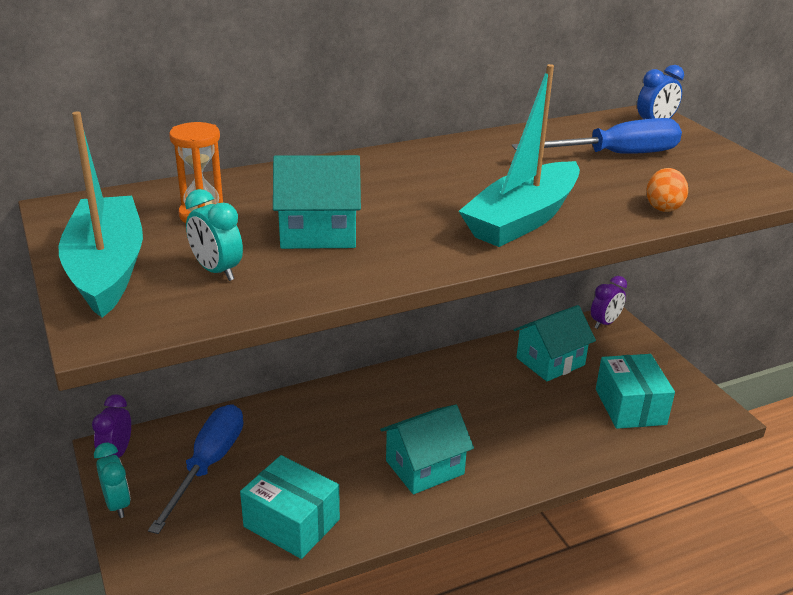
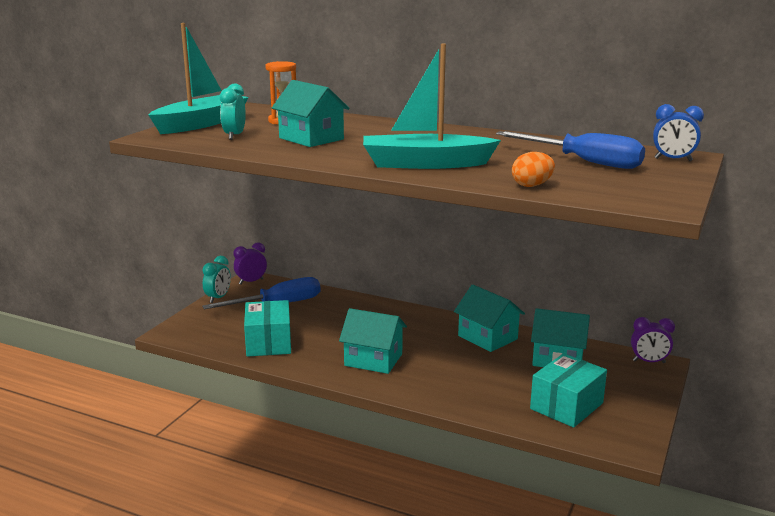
camera: 50 degrees right, 10 degrees down
(468, 373) = (487, 337): none -> turquoise house

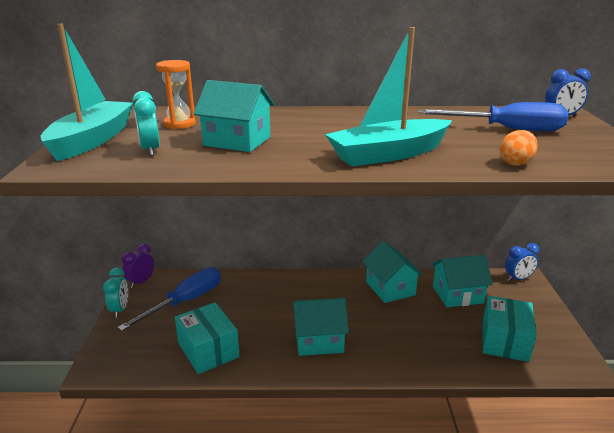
camera: 25 degrees left, 5 degrees up
(487, 337) = (390, 288): turquoise house -> turquoise house turned 45 degrees clockwise
(649, 362) = (518, 279): purple clock -> blue clock

